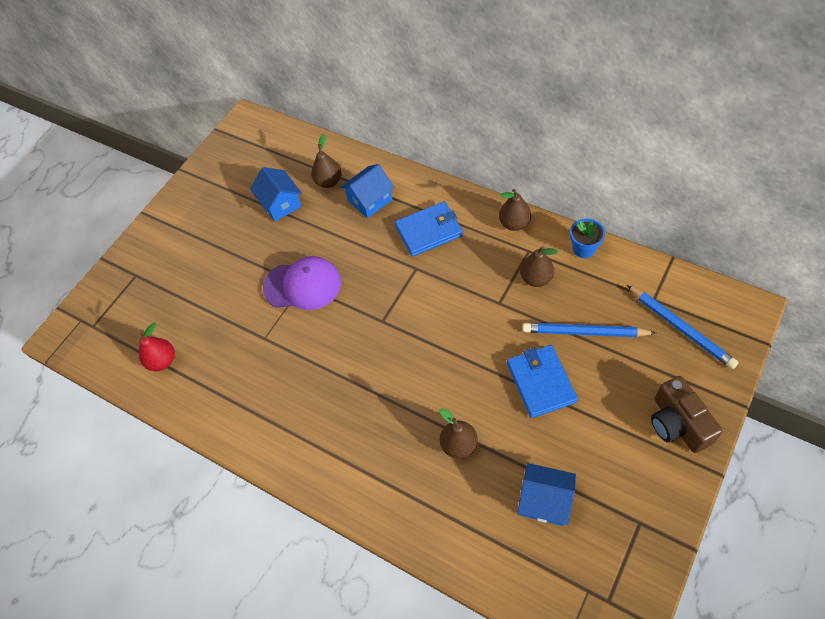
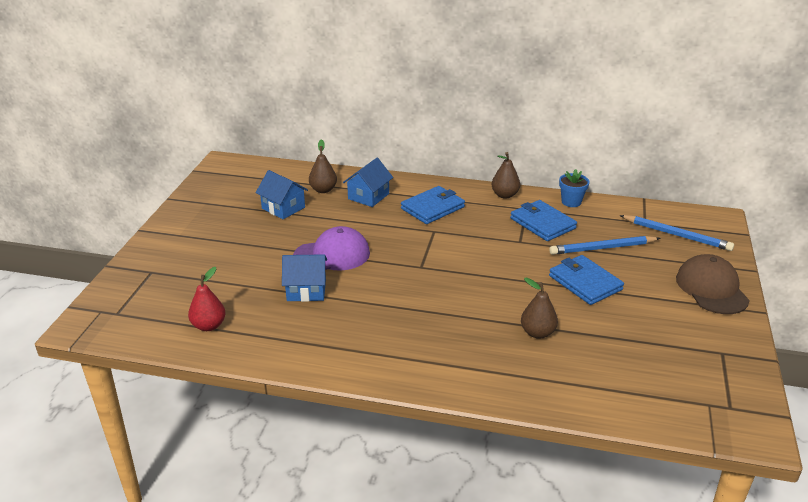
camera: 25 degrees left, 25 degrees down
(536, 278) = (542, 223): brown pear -> blue wallet
(545, 500) = (635, 354): blue house -> blue house (306, 290)
(677, 423) = (711, 289): brown camera -> brown cap

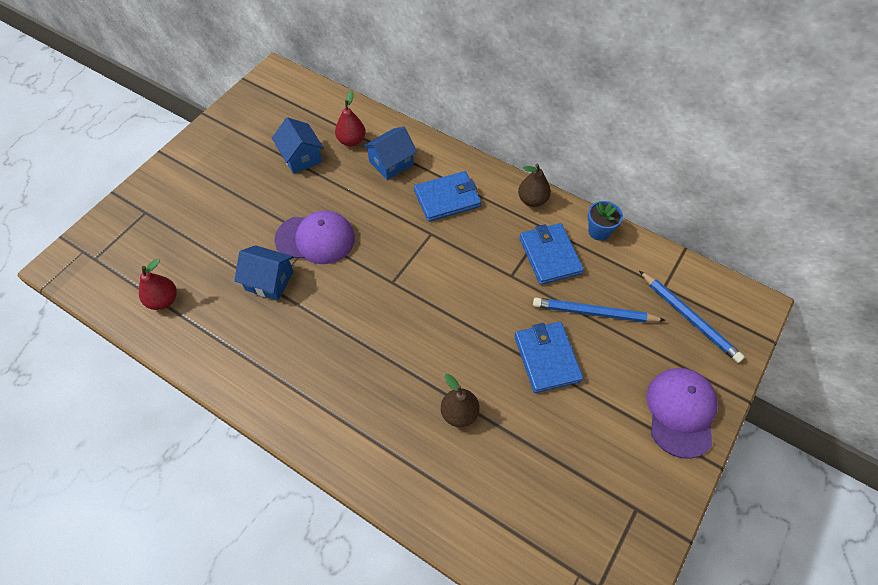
camera: 20 degrees right, 25 degrees up
(323, 190) = (351, 141): brown pear -> red pear
(711, 289) = (680, 412): brown cap -> purple cap

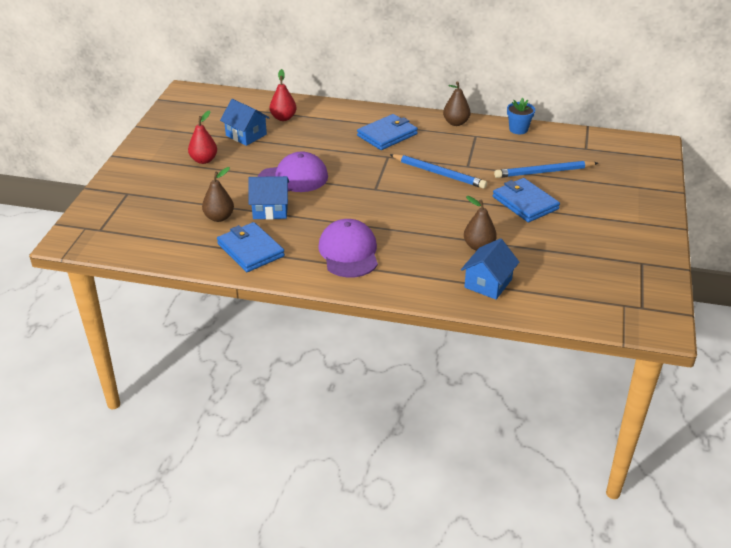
camera: 20 degrees left, 20 degrees down
(163, 300) = (184, 240): red pear -> red pear (204, 160)
(213, 277) = (219, 217): none -> brown pear
(391, 163) = (326, 124): blue house -> blue house (488, 283)
(550, 255) = (490, 149): blue wallet -> blue wallet (250, 250)
(680, 412) = (640, 208): purple cap -> purple cap (349, 252)
(689, 318) = (614, 160): blue pencil -> blue pencil (439, 173)

